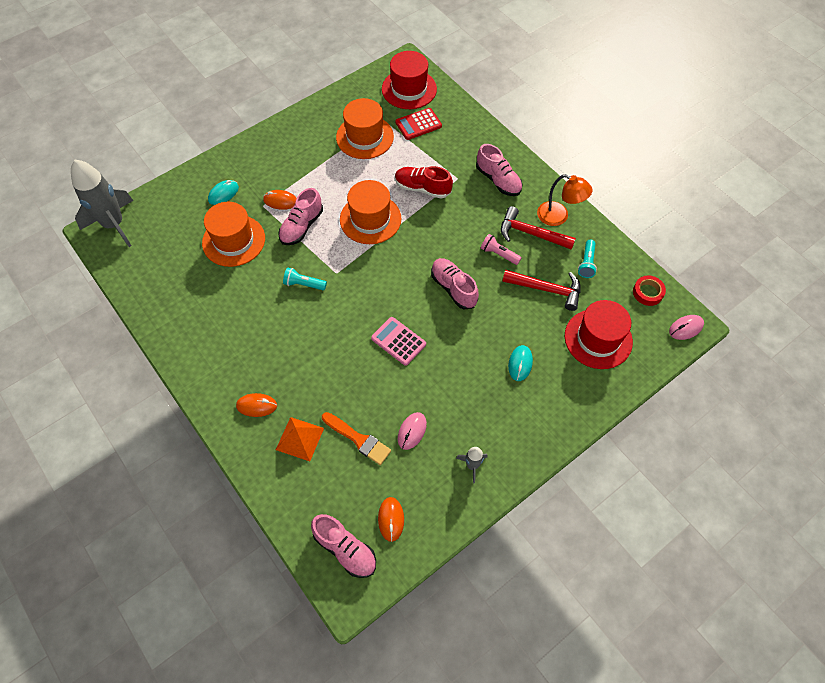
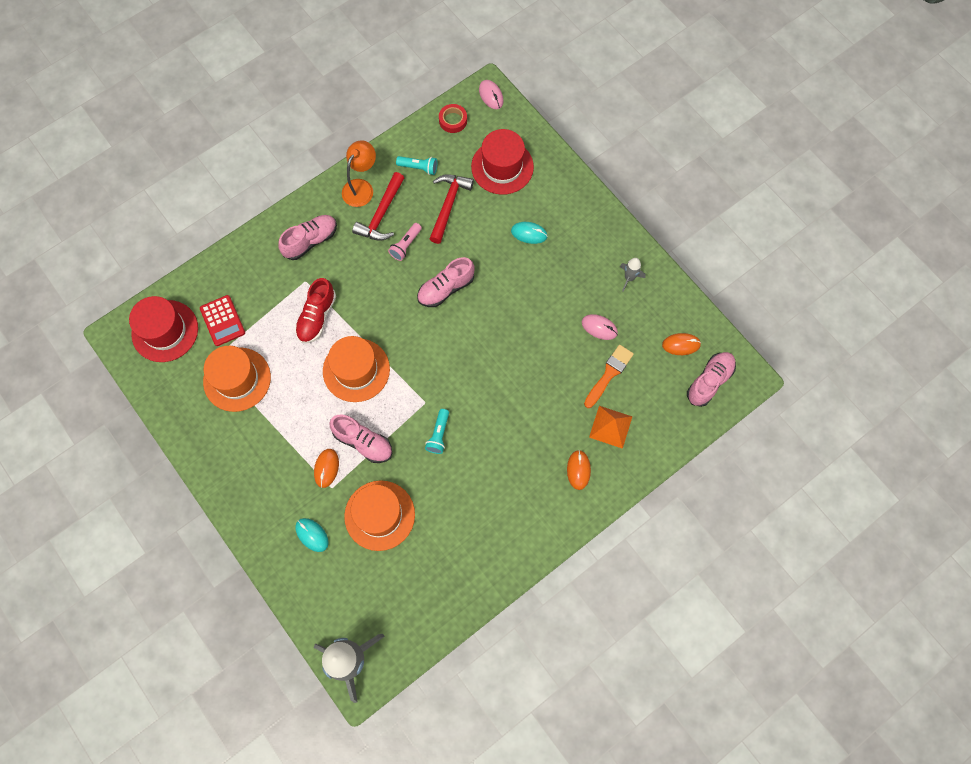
camera: 90 degrees left, 10 degrees up
(398, 341) = (506, 340): pink calculator -> none

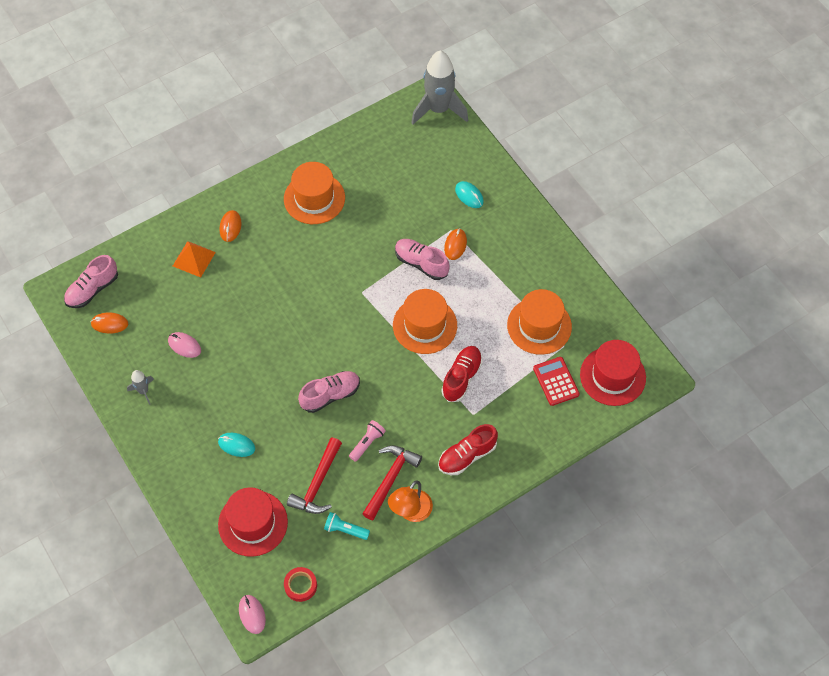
camera: 175 degrees left, 10 degrees down
(310, 241) = (467, 456): pink shoe -> red shoe
(379, 515) = (410, 206): orange hat -> orange hat (314, 198)
(438, 435) = (352, 264): turquoise flashlight -> none
(609, 374) = (185, 303): orange brush -> none

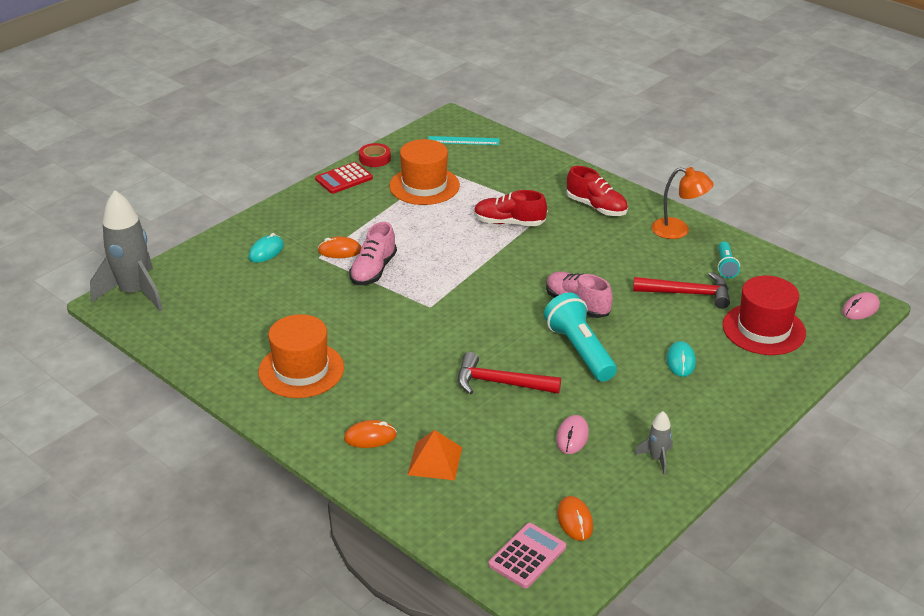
camera: 105 degrees left, 25 degrees down
(92, 289) = (527, 556): pink shoe -> pink calculator
(274, 379) = (580, 350): none -> turquoise flashlight
(300, 585) = (805, 283): red tape -> red tape (375, 159)
(367, 443) = (620, 269): pink flashlight -> none
(390, 479) = (651, 248): red hammer -> red hammer (500, 383)
(425, 325) = (455, 255): orange hat -> none
(556, 381) = (485, 169): red calculator -> red calculator (344, 179)
(612, 376) = (463, 141): red hat -> turquoise ruler

